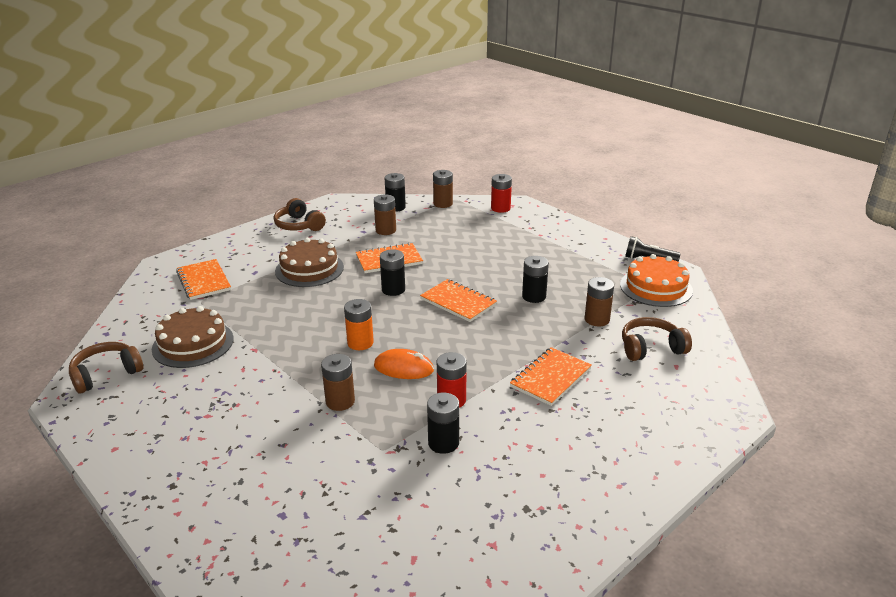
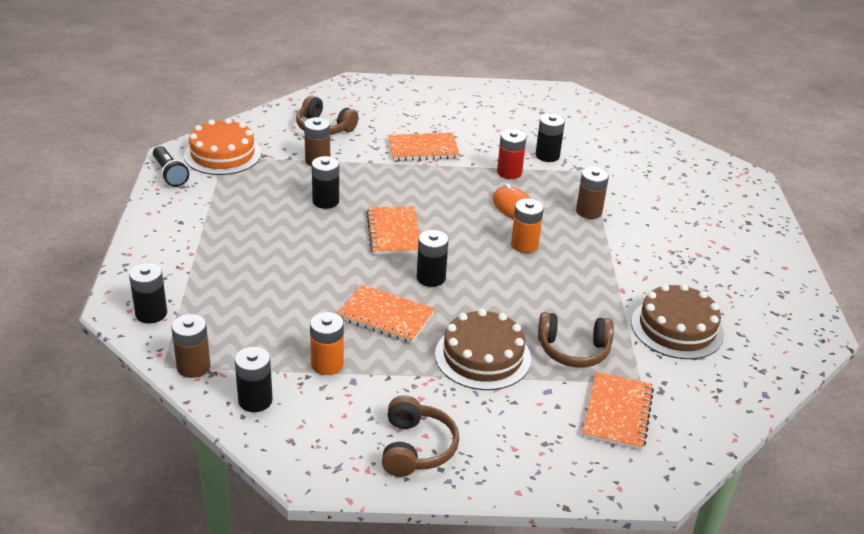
camera: 140 degrees left, 5 degrees up
(106, 374) = (776, 339): brown headphones -> brown headphones (573, 350)
(386, 230) = (327, 364): brown battery -> orange battery
(500, 208) = (151, 313): red battery -> black battery

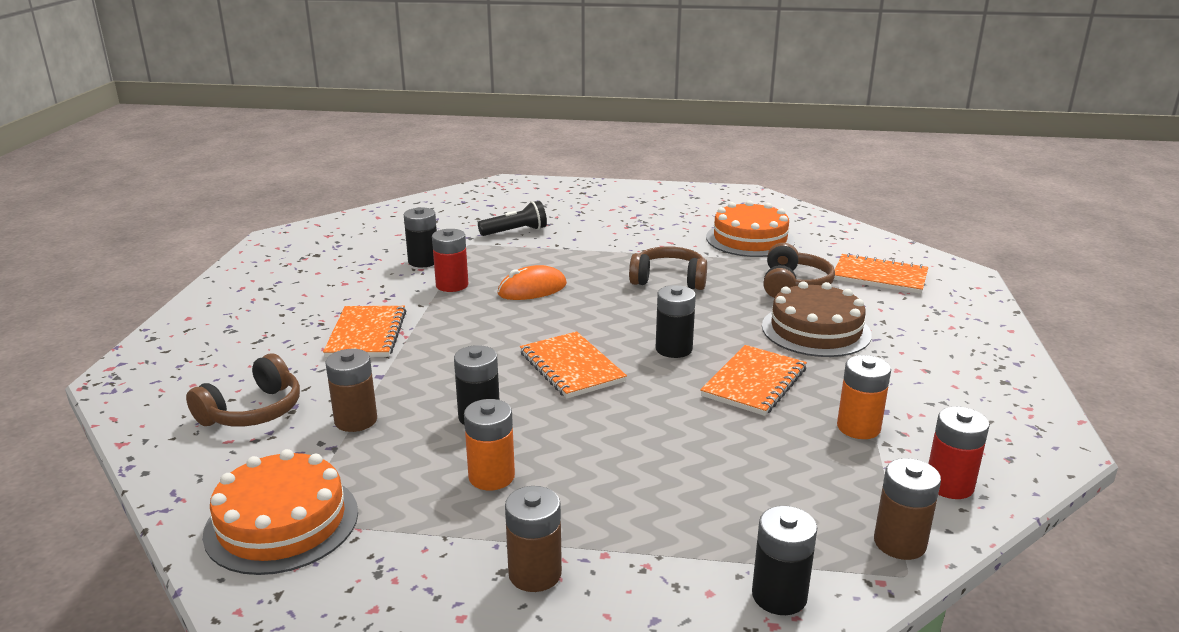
camera: 80 degrees left, 10 degrees down
(170, 174) = (324, 592): black flashlight -> black flashlight (515, 231)
(255, 400) = (949, 485): black battery -> red battery
(394, 232) = (571, 367): orange notebook -> orange notebook turned 60 degrees clockwise
(416, 448) = (979, 377): brown headphones -> brown headphones (669, 280)
(524, 245) = (609, 291): orange battery -> orange battery (491, 476)
(589, 211) = (549, 253): brown battery -> brown battery (535, 574)
(677, 328) = (750, 239): brown cake -> orange cake

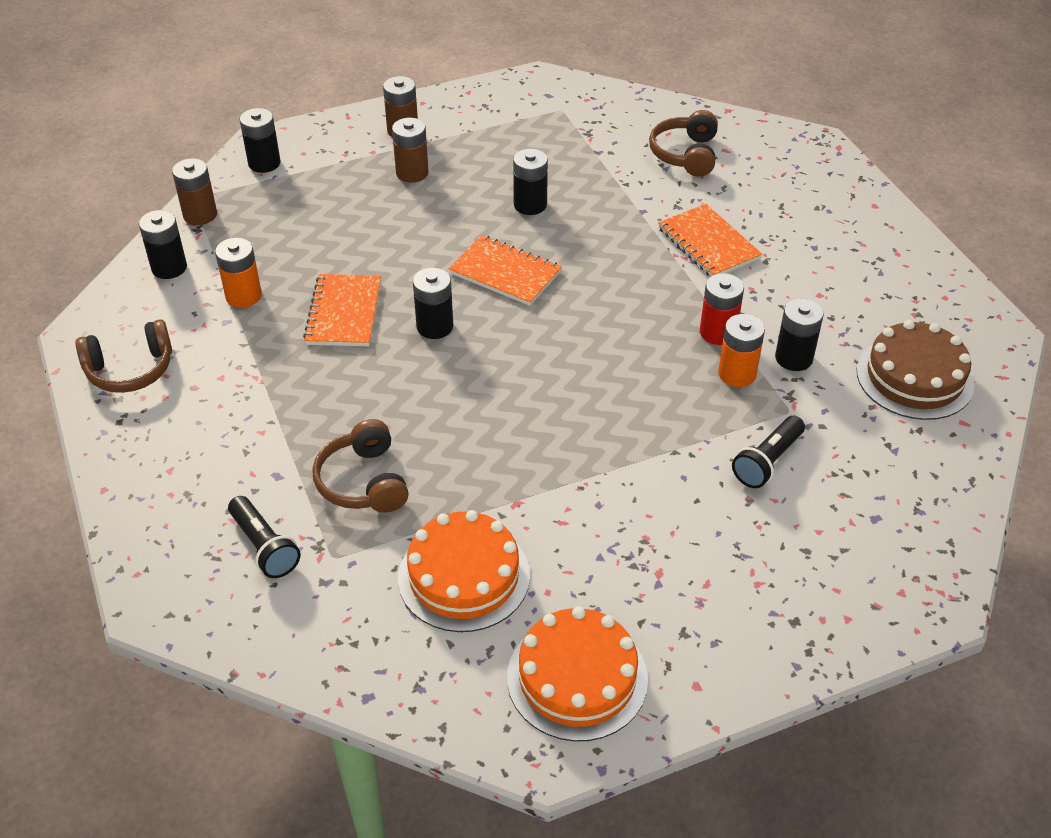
camera: 150 degrees right, 20 degrees up
(282, 522) = (565, 107): orange cake -> orange cake (577, 678)
(356, 420) = (609, 173): brown battery -> brown battery (412, 173)
(491, 476) = (477, 169): orange battery -> orange battery (737, 374)
(532, 289) = (634, 358): orange mouse -> none
(669, 280) = (508, 434): brown headphones -> brown headphones (130, 370)
(816, 330) = (312, 406): brown cake -> brown cake (914, 377)
(879, 276) = (264, 547): orange notebook -> black flashlight
(949, 485) = (169, 268): red battery -> black battery

